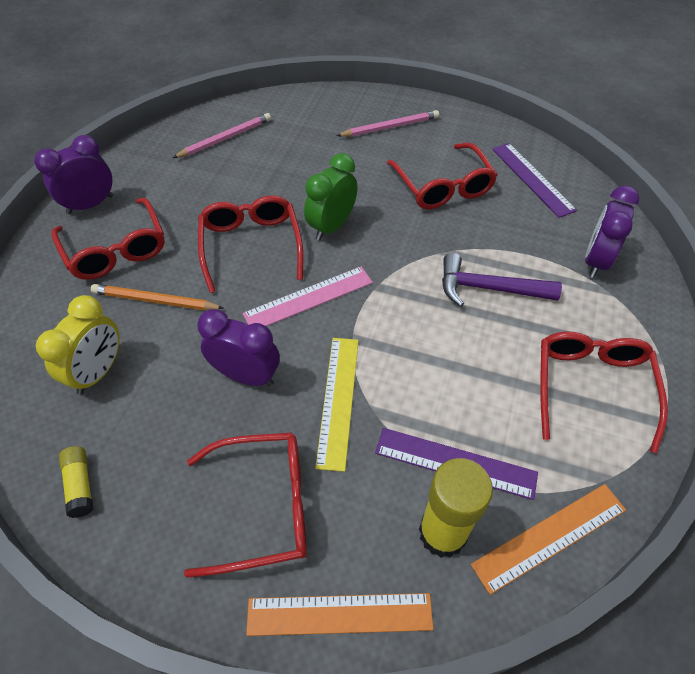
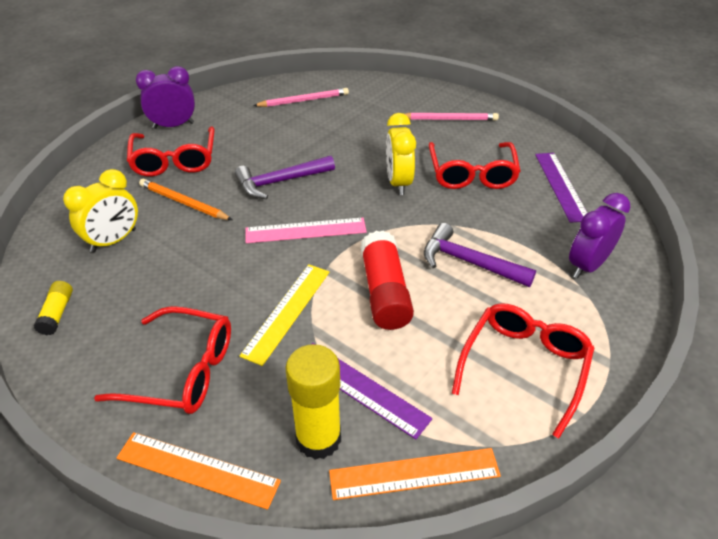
camera: 20 degrees right, 10 degrees down
(246, 375) = (223, 273): purple clock -> none
(251, 246) = (280, 182): red glasses -> purple hammer
(331, 226) = (355, 182): green clock -> none
(376, 215) = (398, 183): none -> yellow clock
(424, 346) = (384, 292): none -> red glue stick

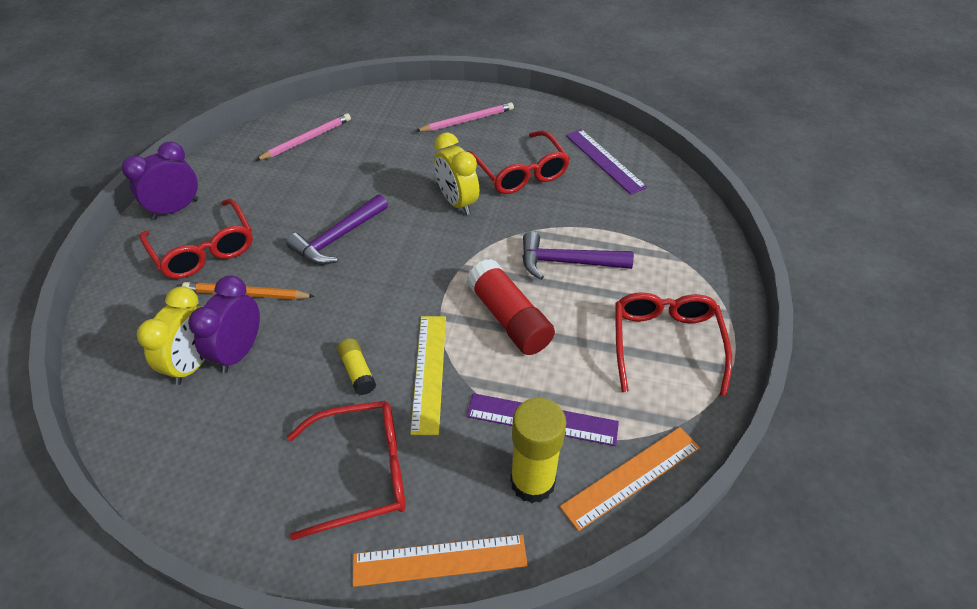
camera: 25 degrees left, 5 degrees up
(57, 313) = (183, 467): yellow glue stick -> yellow glue stick (357, 372)
(305, 230) = (396, 282): pink ruler -> none
(587, 265) = (666, 231): purple clock -> purple clock (239, 352)

